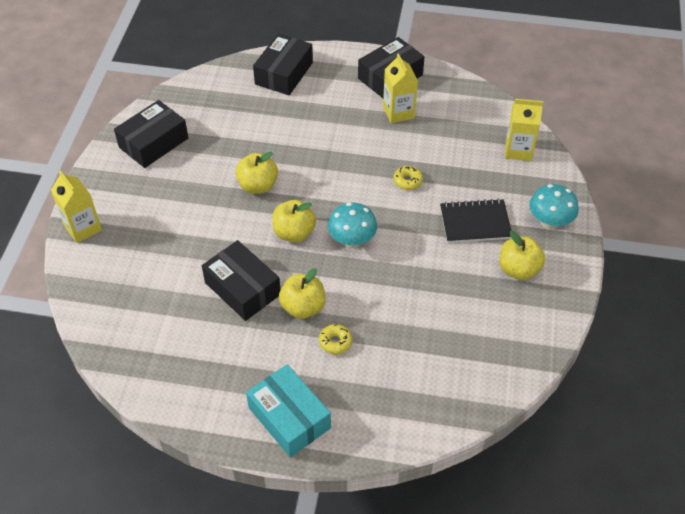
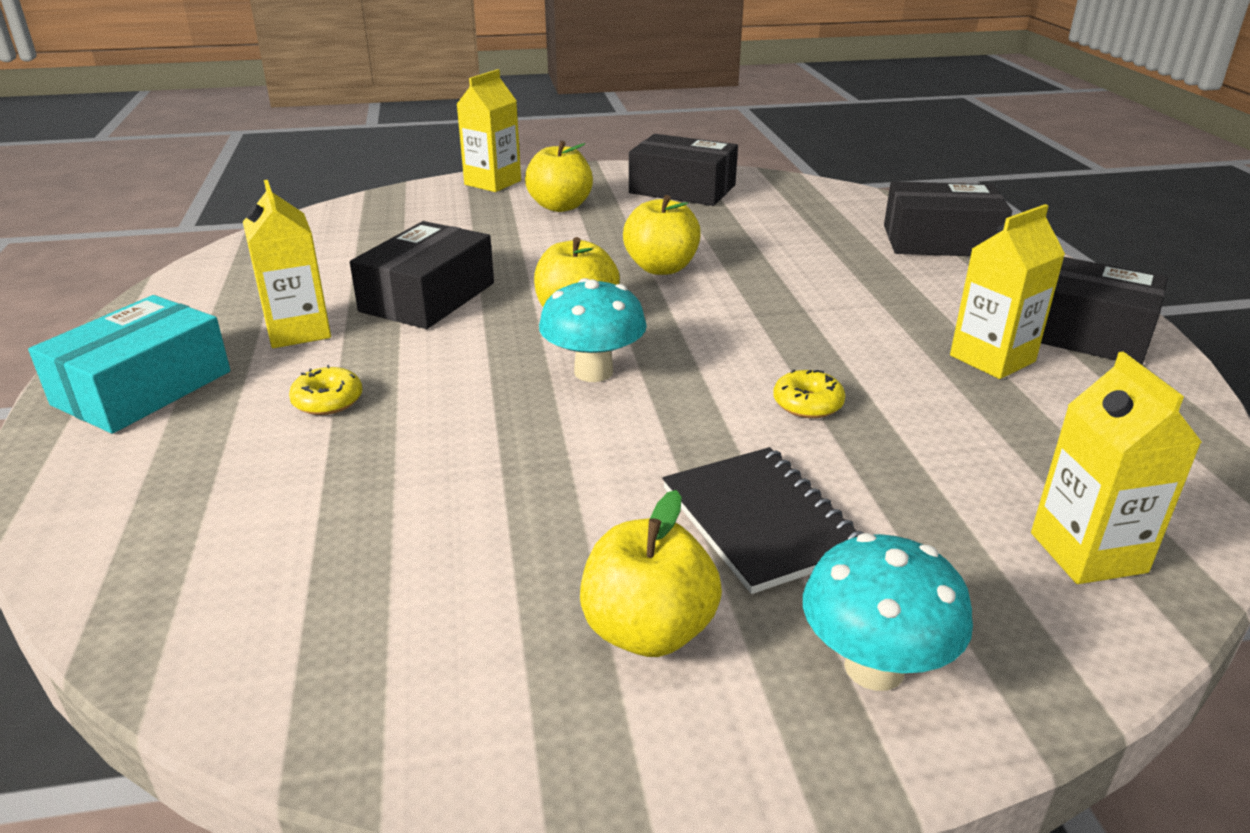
camera: 70 degrees right, 20 degrees down
(256, 349) = (298, 331): none -> yellow carton
(303, 307) = (404, 354): yellow apple -> yellow apple (560, 206)

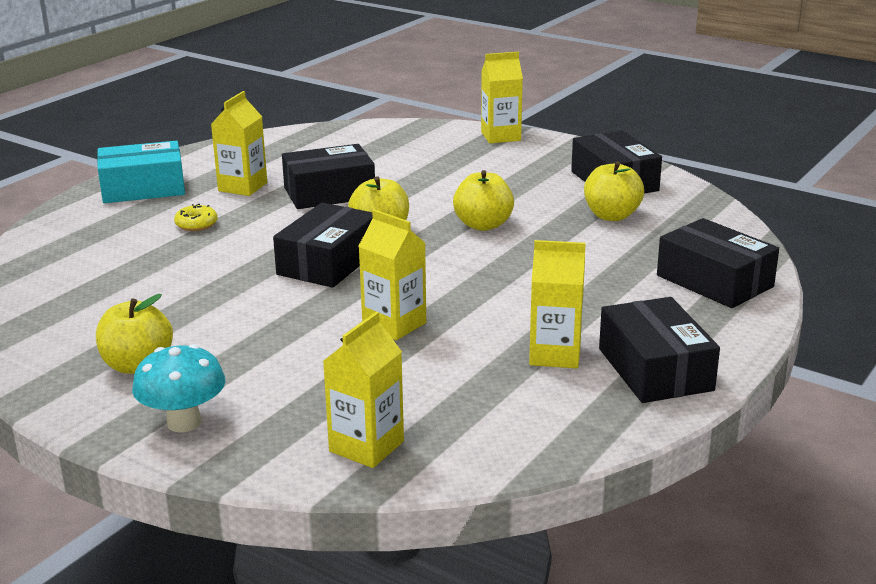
camera: 45 degrees right, 5 degrees down
(560, 206) = (508, 166): yellow apple -> yellow apple (612, 216)
(593, 372) = (328, 262): turquoise mushroom -> black box
(760, 521) = (258, 356): black notebook -> none
(807, 404) = (394, 324): yellow donut -> yellow carton

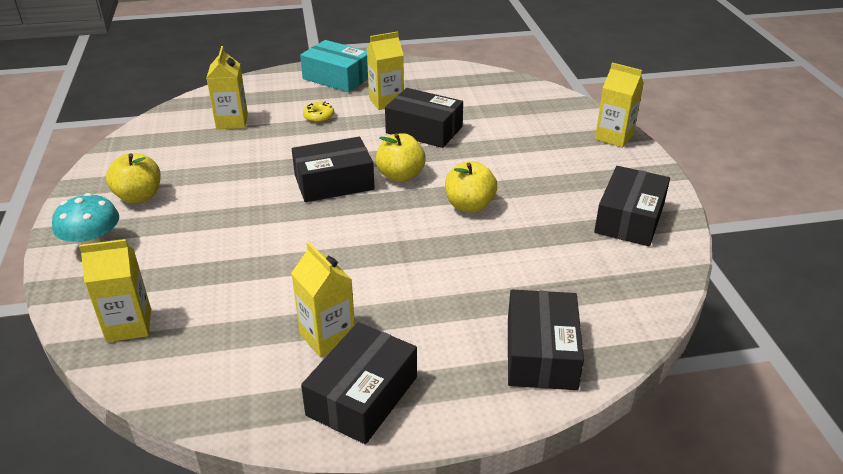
camera: 45 degrees right, 10 degrees up
(394, 324) = (287, 250): yellow carton -> yellow carton (232, 121)
(612, 216) = (571, 248): yellow apple -> none

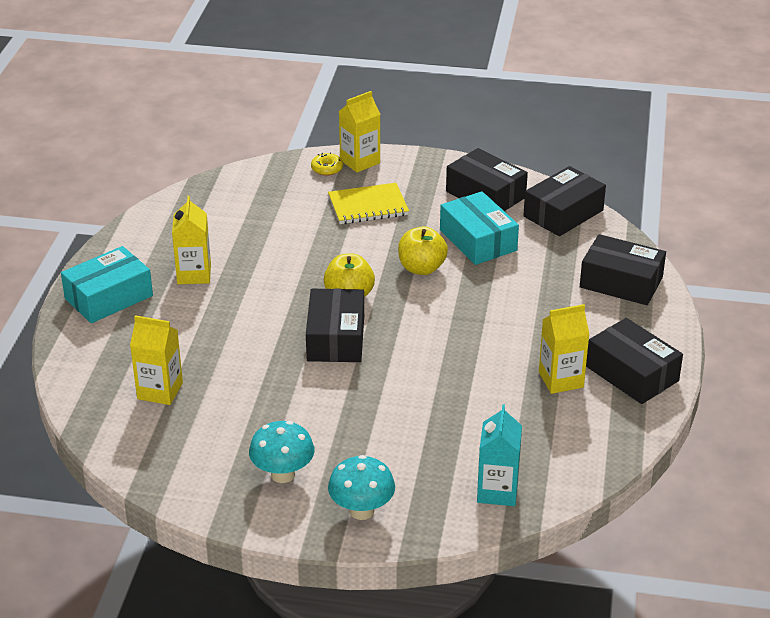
camera: 70 degrees left, 0 degrees up
(129, 325) = (497, 491): yellow carton -> turquoise carton
(139, 196) = (283, 474): yellow apple -> turquoise mushroom
(319, 117) = (194, 326): yellow donut -> yellow donut (327, 169)
(424, 130) = (273, 263): black box -> black box (563, 213)
(542, 230) = (478, 240): none -> turquoise box
(546, 156) = (368, 206): none -> yellow notebook

